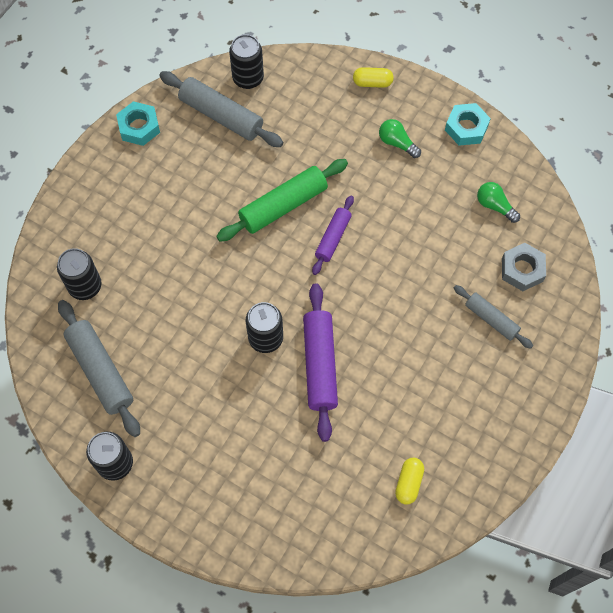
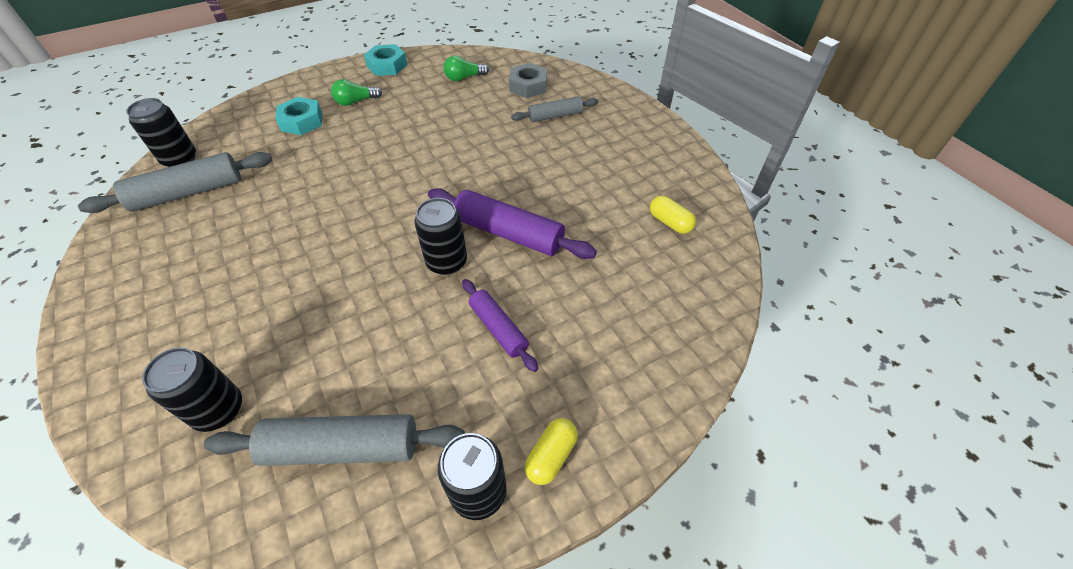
camera: 60 degrees left, 15 degrees down
(139, 127) = (108, 261): turquoise nut -> turquoise nut (302, 121)
(283, 206) = (328, 190): green rolling pin -> none
(333, 238) = (395, 171): purple rolling pin -> purple rolling pin (498, 328)
(372, 83) = (289, 93): yellow capsule -> yellow capsule (551, 456)

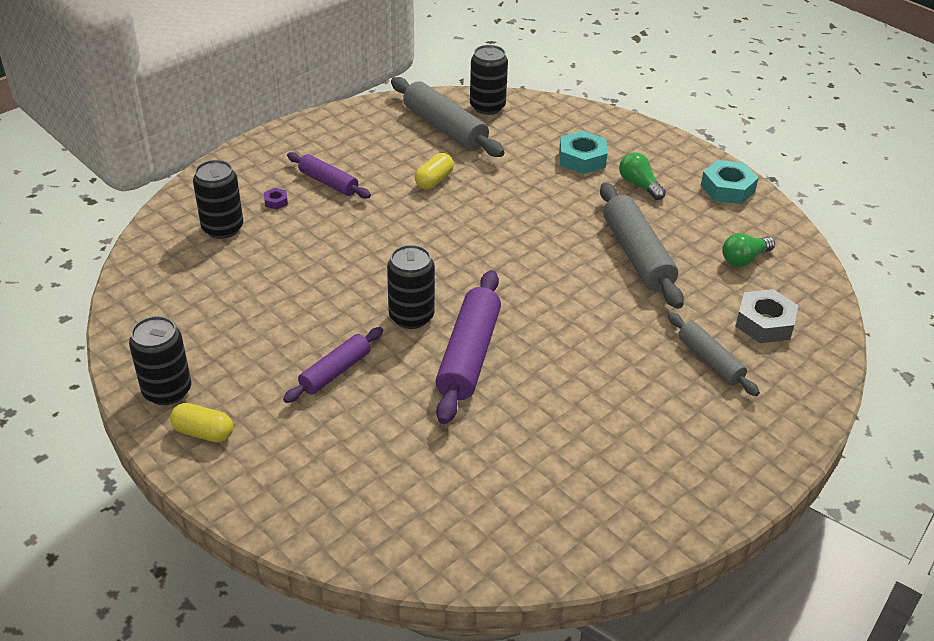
camera: 75 degrees right, 10 degrees down
(205, 349) = (276, 201): none -> purple nut
(206, 296) = (328, 182): none -> purple rolling pin
(342, 447) = (198, 303): grey rolling pin -> grey rolling pin (637, 255)
(464, 78) = (744, 259): green light bulb -> green light bulb turned 90 degrees counterclockwise
(670, 222) = (541, 503): yellow capsule -> yellow capsule (434, 180)

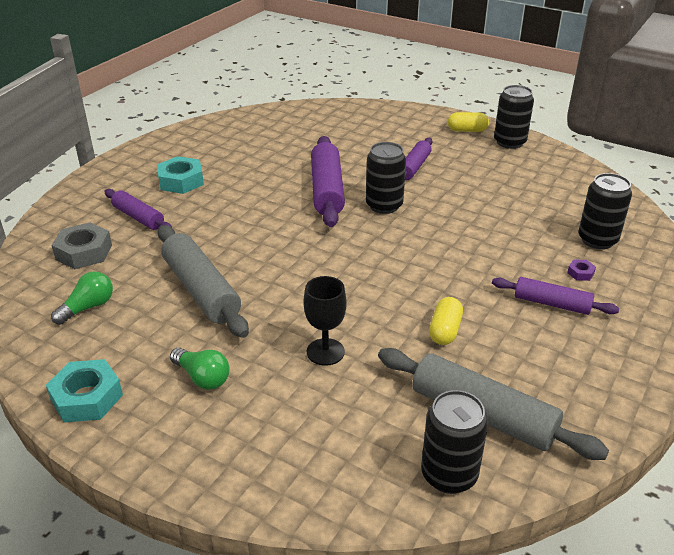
camera: 165 degrees right, 5 degrees down
(538, 184) = (325, 352): none -> black goblet
(582, 159) = (281, 404): turquoise nut -> turquoise nut (181, 181)
(710, 361) = (138, 217): grey rolling pin -> purple rolling pin

